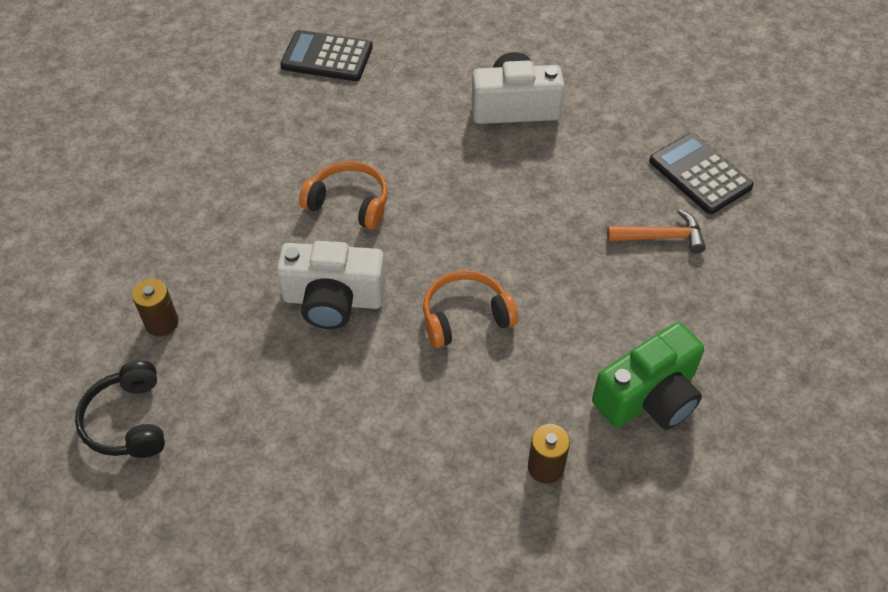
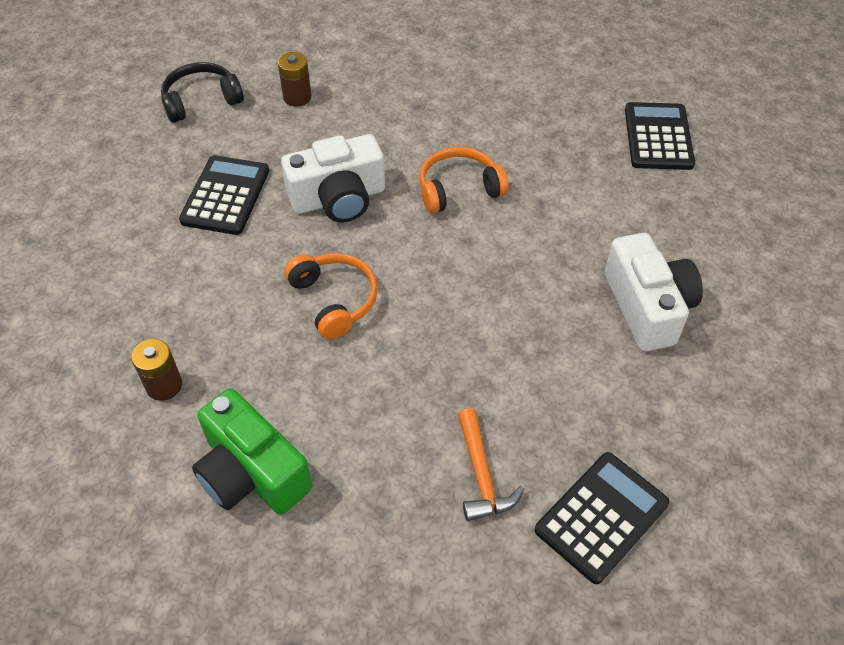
camera: 80 degrees right, 0 degrees up
(298, 402) = (226, 196): none -> black calculator
(333, 300) = (338, 198): white camera -> white camera turned 105 degrees counterclockwise
(349, 203) = (459, 189): orange headphones -> orange headphones turned 120 degrees counterclockwise

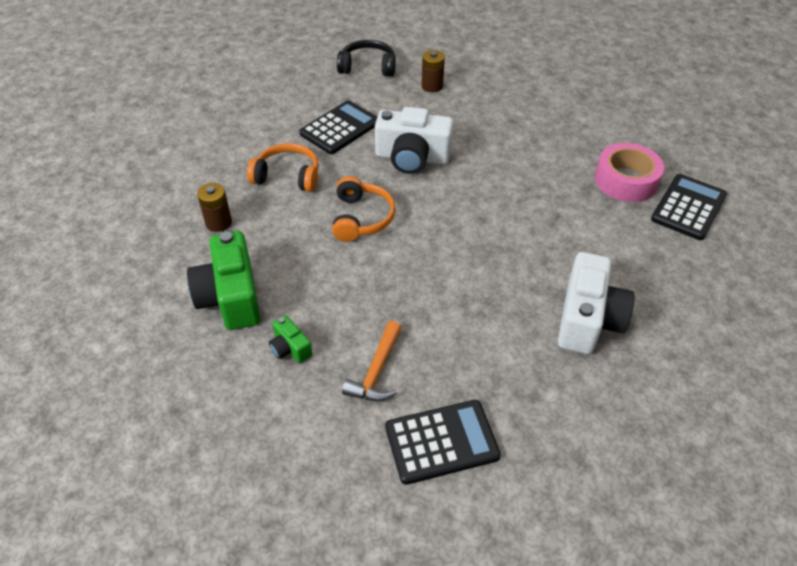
camera: 30 degrees right, 5 degrees down
(368, 498) = (290, 348): none -> green camera
(459, 189) = (501, 184): orange headphones -> orange headphones (287, 176)
(580, 131) = (626, 180): none -> pink tape

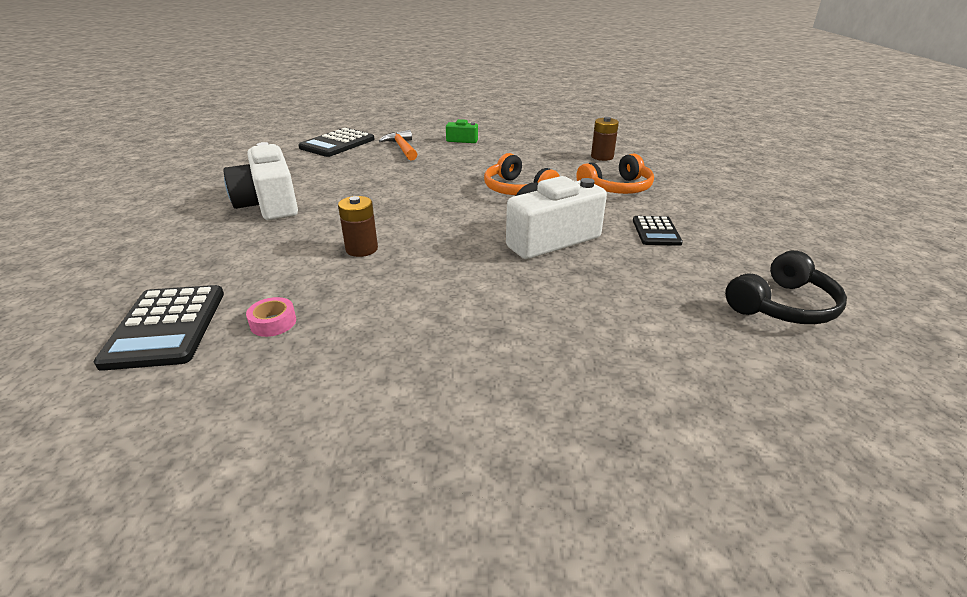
camera: 140 degrees right, 15 degrees down
(230, 297) = (528, 141): green camera -> none
(340, 128) = (656, 231): black calculator -> black calculator, size x0.61
(432, 86) = (667, 323): brown battery -> brown battery (361, 249)
(626, 180) = (273, 322): pink tape -> pink tape, size x0.45

